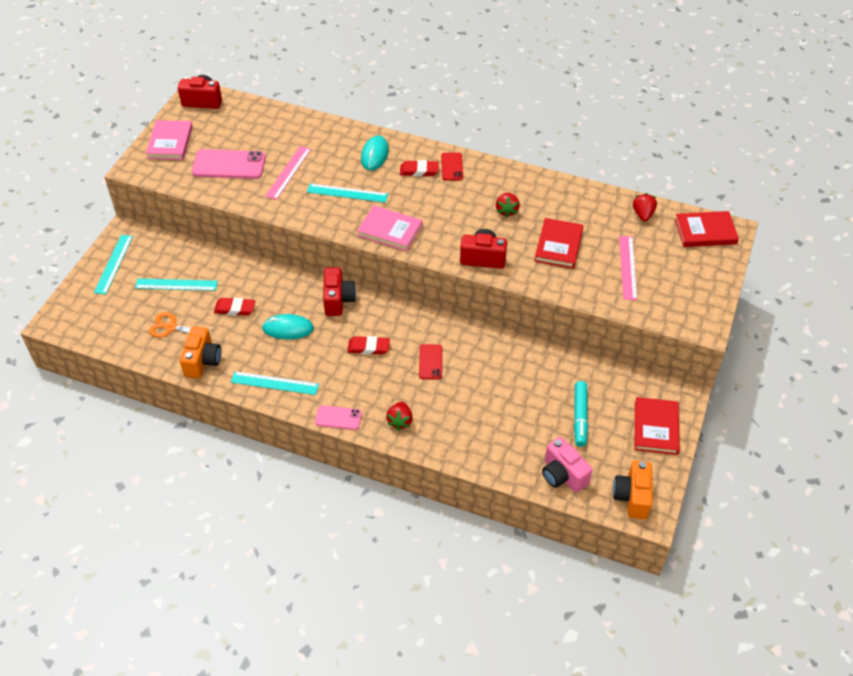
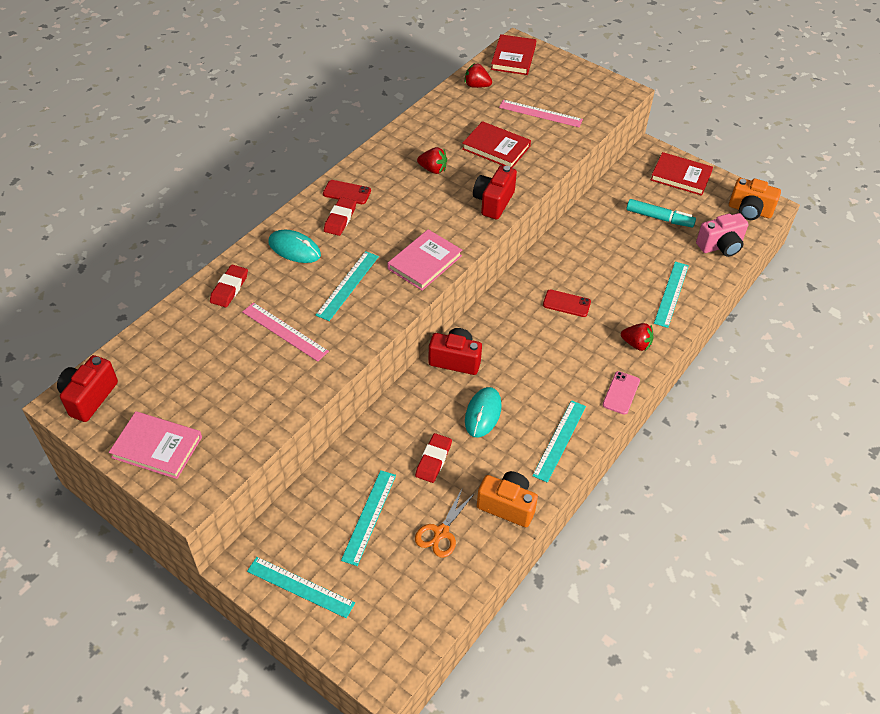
camera: 75 degrees left, 0 degrees up
(229, 165) = (239, 388): pink phone -> none
(368, 347) = (532, 348): red eraser -> red eraser (229, 288)
(475, 440) = (671, 294): none -> turquoise ruler

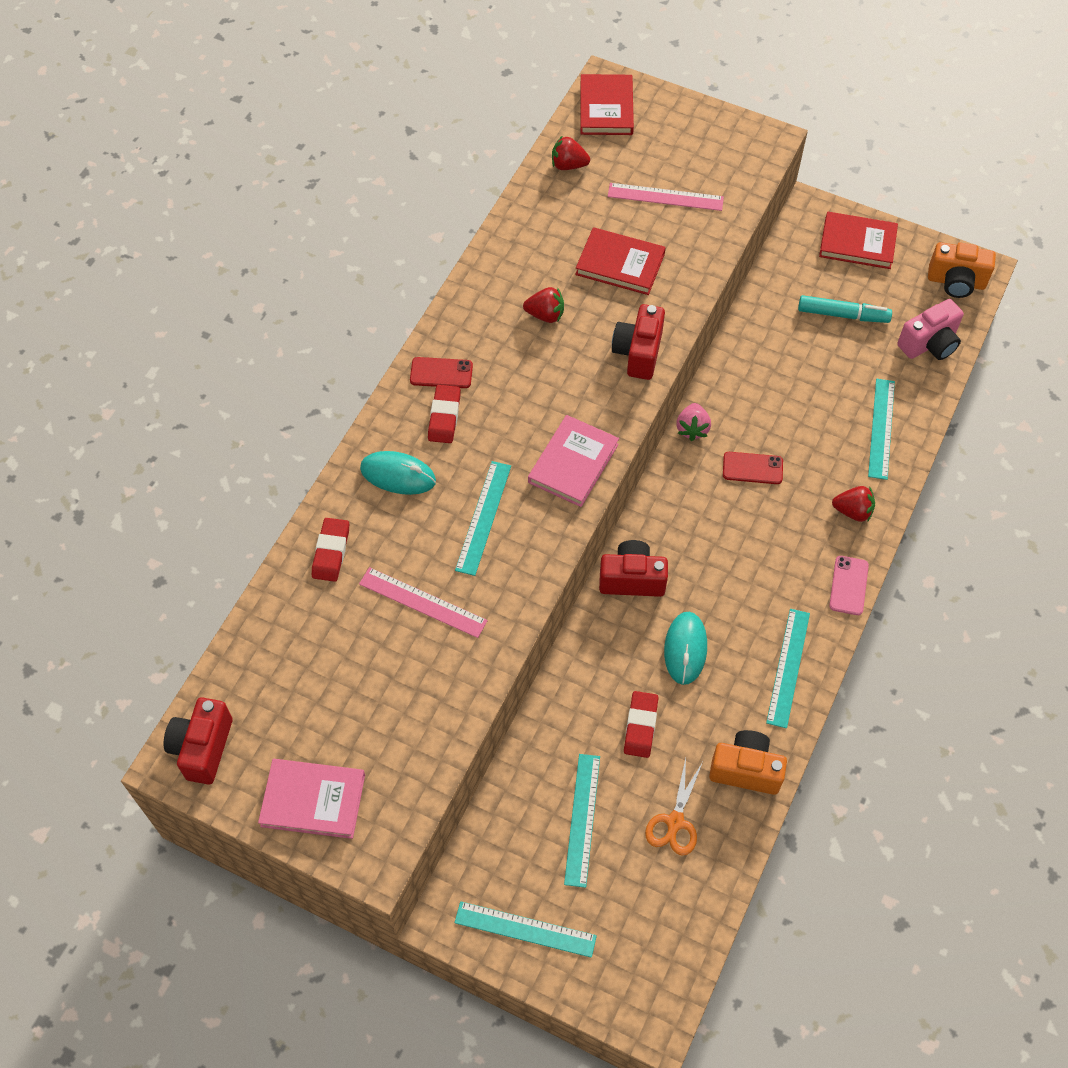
camera: 10 degrees left, 10 degrees up
(528, 271) = (692, 429): none -> pink strawberry

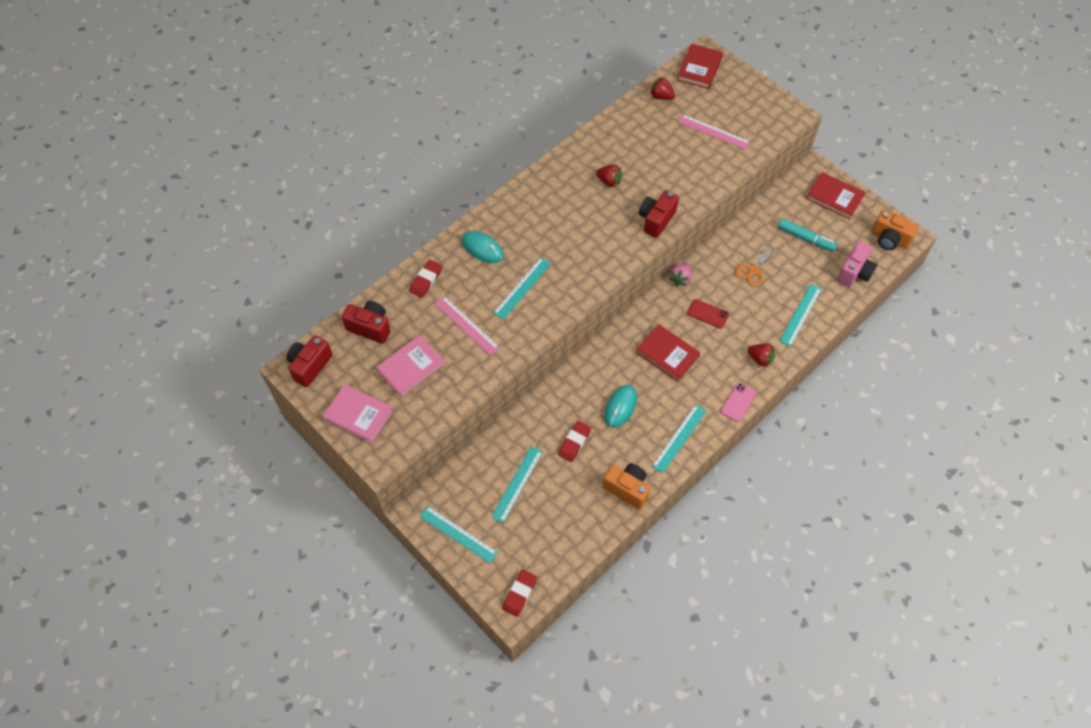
camera: 20 degrees right, 0 degrees up
(441, 373) = (532, 197): red phone -> none
(444, 416) = (523, 223): red eraser -> red eraser (519, 594)
(573, 463) = (589, 273): pink book -> pink book (411, 367)
(620, 264) = (668, 164): red book -> red book (667, 354)
(632, 579) = (605, 356): red camera -> red camera (370, 327)
(675, 822) = (571, 504): orange scissors -> orange scissors (753, 270)
(929, 344) = (854, 272): pink camera -> pink camera turned 45 degrees counterclockwise

